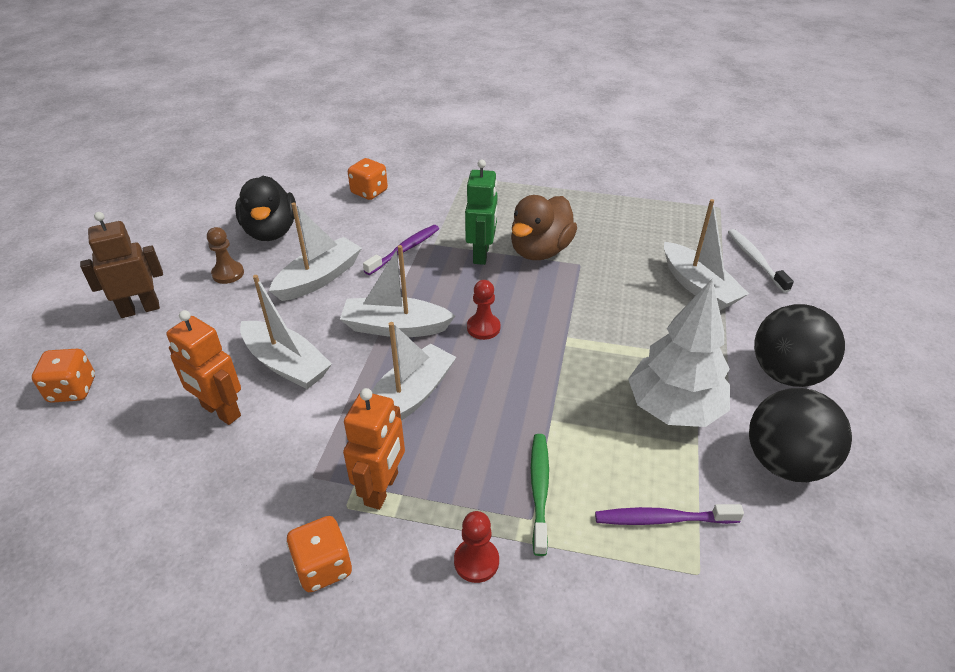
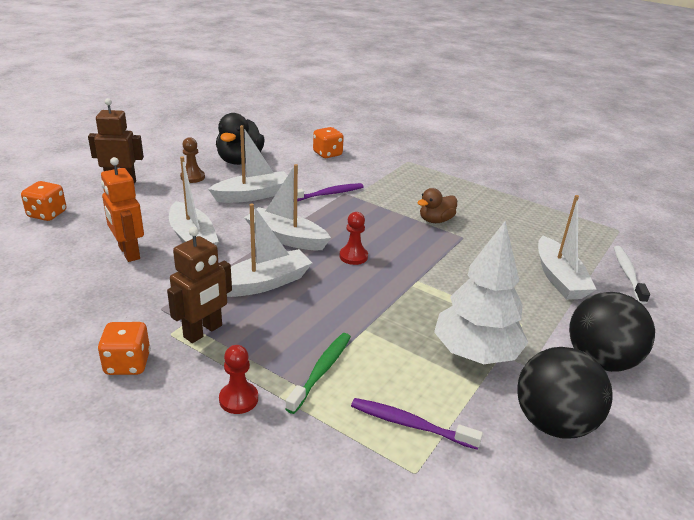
camera: 20 degrees right, 10 degrees down
(382, 489) = (203, 331): orange robot -> brown robot
(481, 254) = (386, 211): green robot -> none
(540, 251) = (435, 220): brown duck -> brown duck, size x0.61

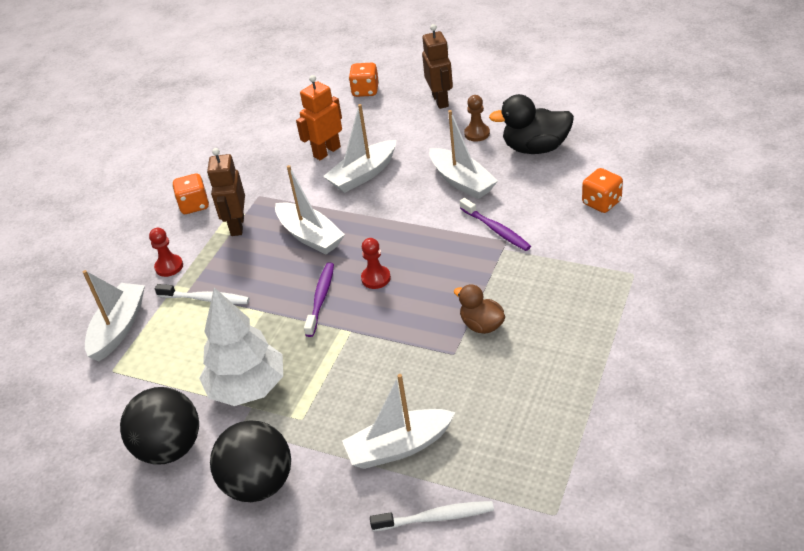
camera: 85 degrees right, 10 degrees up
(203, 331) = (237, 226): brown robot -> brown robot turned 60 degrees clockwise
(286, 238) = (389, 227): white boat -> white boat (118, 328)
(321, 371) = (205, 299): green toothbrush -> white toothbrush
(411, 424) = (156, 360): purple toothbrush -> purple toothbrush (320, 299)

